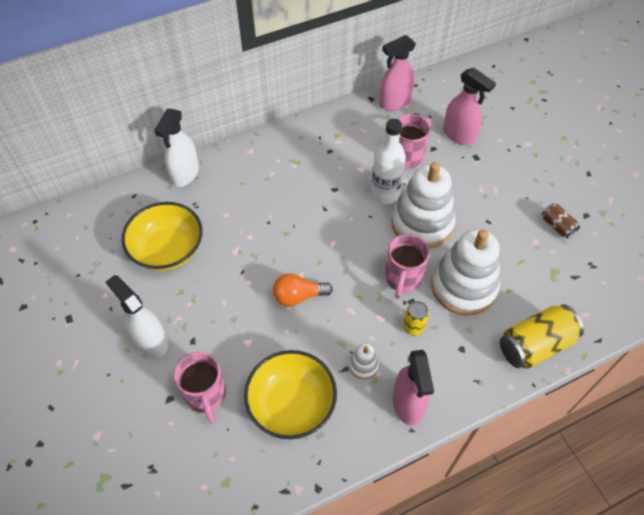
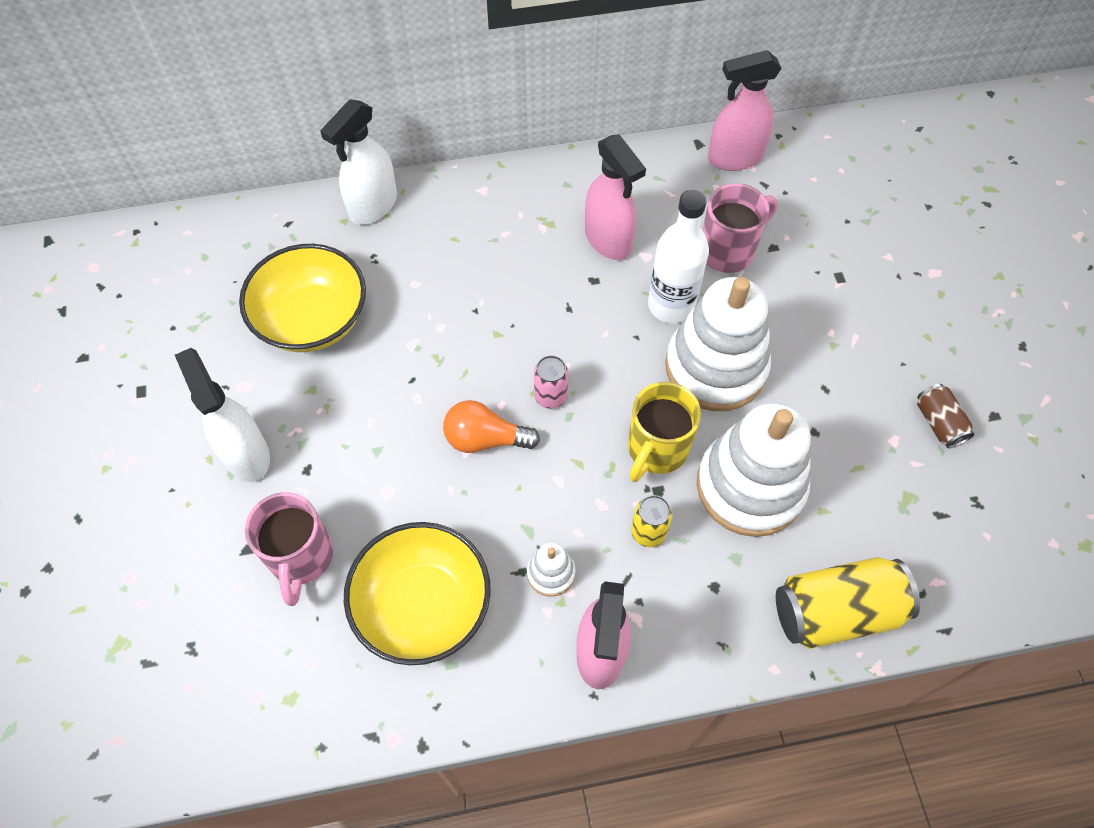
camera: 15 degrees right, 5 degrees up
(330, 262) = (550, 396): none -> pink can
(402, 278) = (656, 449): pink mug -> yellow mug
(459, 135) = (823, 234): pink spray bottle -> pink spray bottle (608, 240)

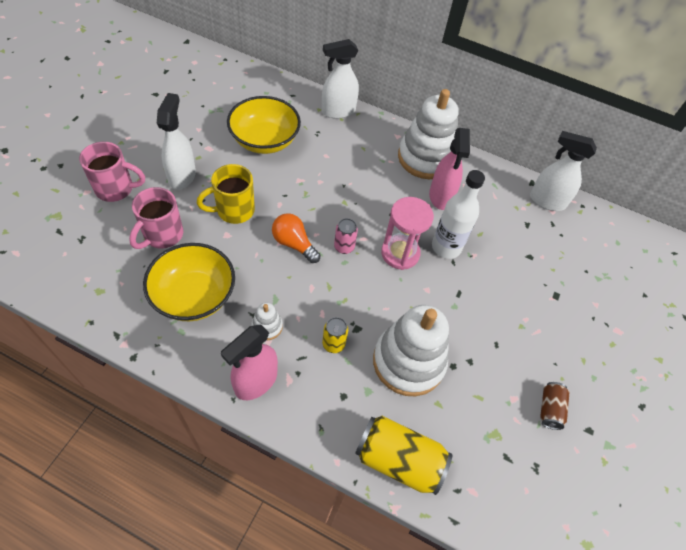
camera: 30 degrees right, 5 degrees down
(625, 354) = (400, 253): none -> pink hourglass
(656, 449) = (374, 308): yellow mug -> yellow mug (234, 210)
(715, 367) = (443, 292): white stacking toy -> white stacking toy (425, 158)
(728, 250) = (502, 242): pink mug -> pink mug (116, 189)
(734, 157) = (546, 201): pink spray bottle -> white spray bottle

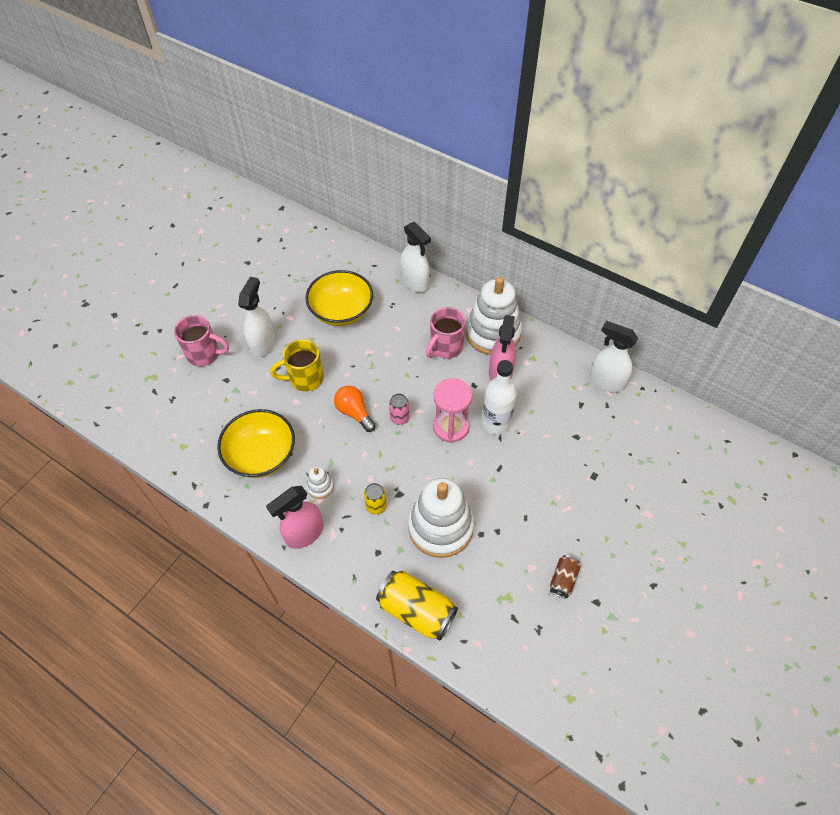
camera: 15 degrees right, 0 degrees up
(162, 235) = (240, 399): pink mug -> pink mug (445, 347)
(338, 111) = (415, 283): white spray bottle -> white spray bottle turned 120 degrees counterclockwise

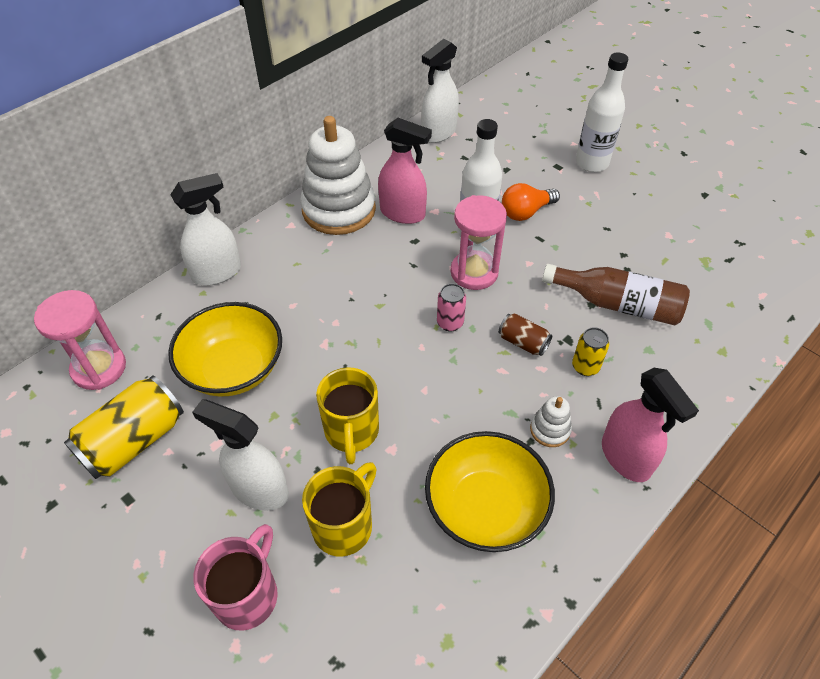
camera: 80 degrees left, 5 degrees down
(245, 387) = (344, 525): none -> yellow mug
(332, 252) = (99, 368): none -> pink hourglass
(354, 413) = (430, 373): orange light bulb -> orange light bulb (526, 212)
(416, 610) = (729, 344): yellow can -> yellow can (134, 441)
(440, 527) = (617, 304): white stacking toy -> brown bottle
(445, 347) = (346, 258): pink mug -> none
(563, 580) = (682, 213): brown can -> brown can (523, 342)
(608, 503) = (591, 163): none -> white bottle

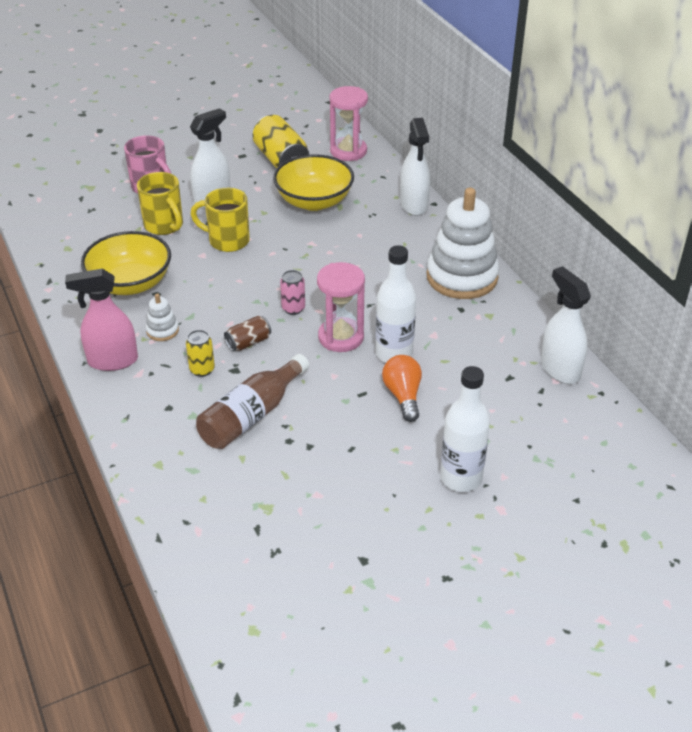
camera: 110 degrees right, 10 degrees down
(403, 213) = (439, 313): pink spray bottle -> none

